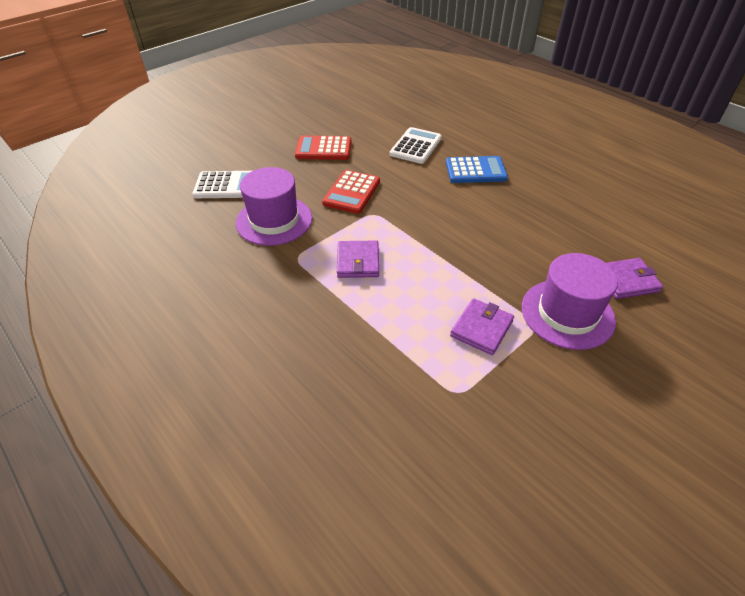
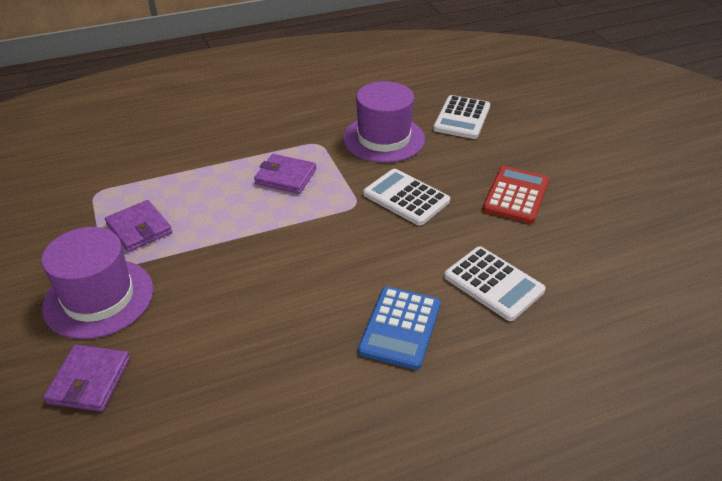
camera: 110 degrees right, 5 degrees down
(352, 192) = (406, 198): red calculator -> white calculator

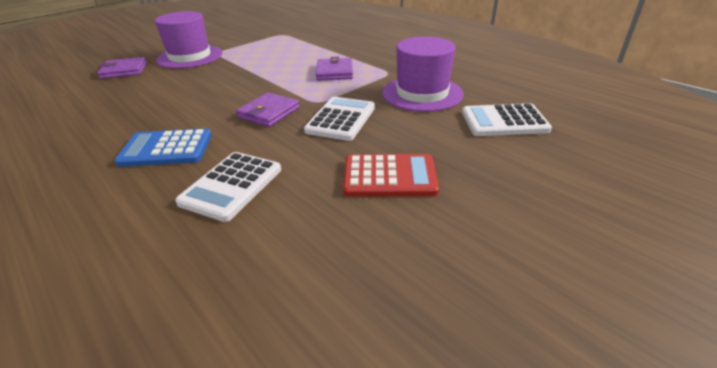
camera: 70 degrees right, 5 degrees down
(139, 229) = (254, 50): purple wallet -> purple wallet (269, 112)

